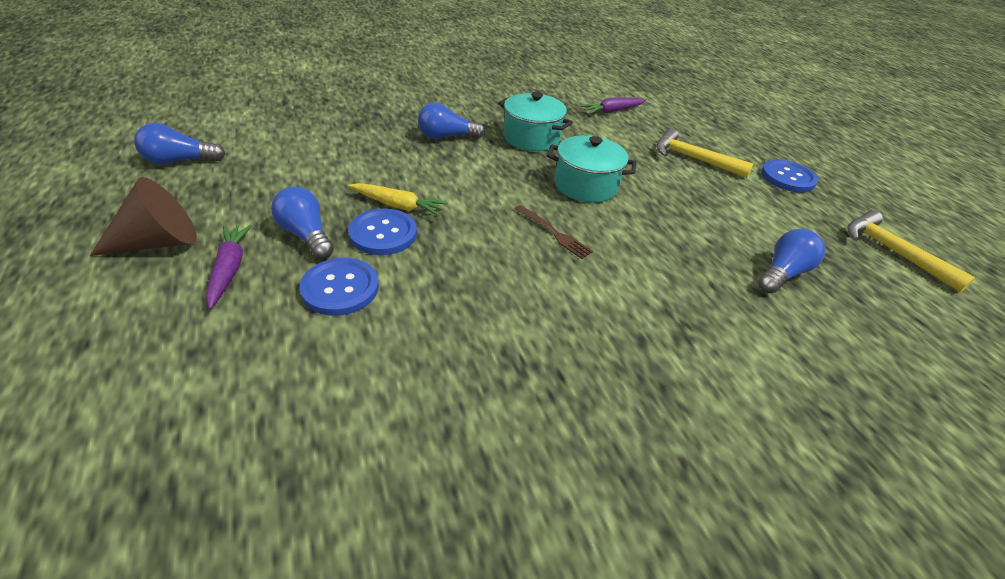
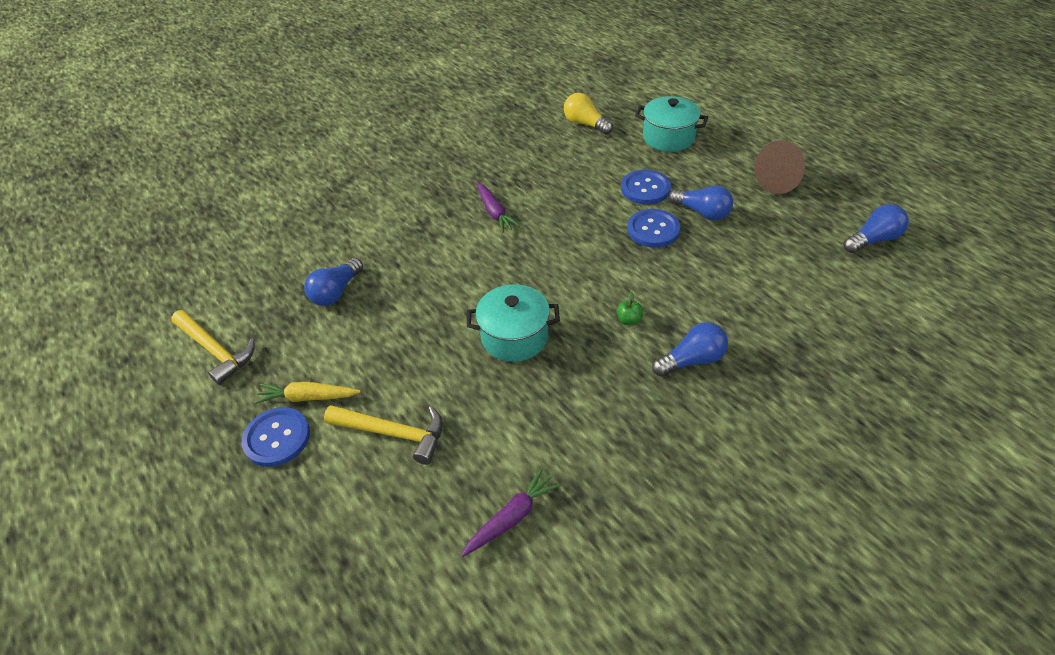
camera: 170 degrees right, 5 degrees up
(229, 269) = (719, 179): purple carrot -> purple carrot (494, 212)
(312, 479) = (585, 124): none -> yellow light bulb
(398, 205) = (663, 256): yellow carrot -> yellow carrot (308, 397)
(476, 169) = (629, 320): none -> green apple
(531, 138) = (599, 397): turquoise pot -> turquoise pot (668, 137)
(553, 233) = (528, 271): brown fork -> none

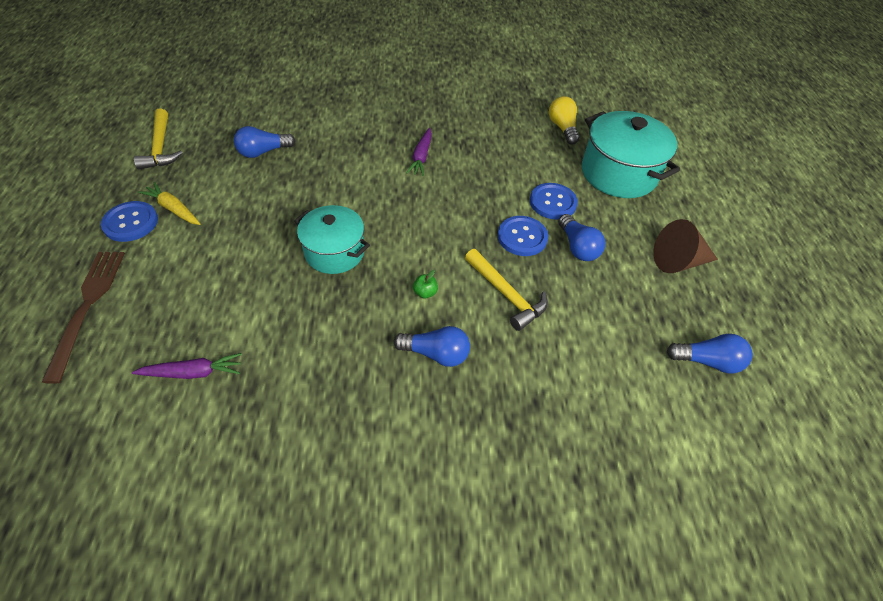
camera: 30 degrees right, 5 degrees up
(333, 540) = (87, 307): none -> brown fork
(394, 433) = (192, 265): yellow hammer -> yellow hammer (506, 295)
(668, 137) = (618, 173): turquoise pot -> turquoise pot, size x1.51

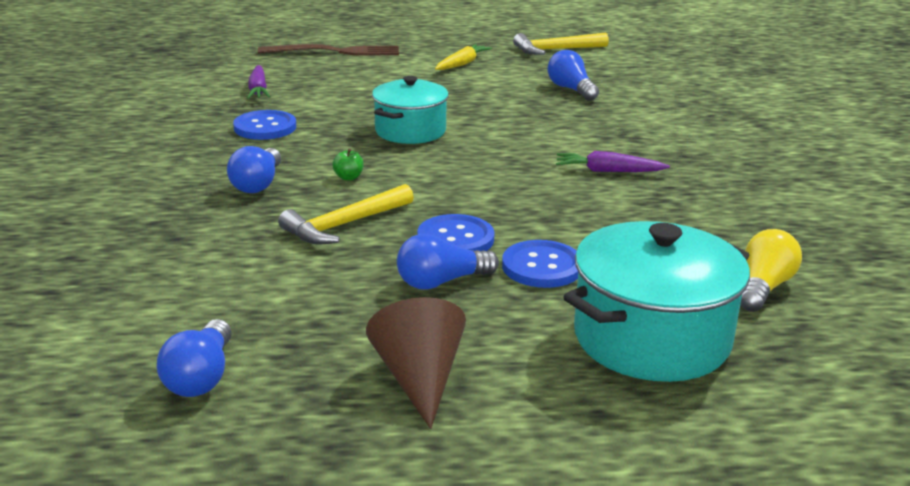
camera: 90 degrees right, 25 degrees down
(131, 223) = (439, 52): blue button -> blue button (265, 127)
(562, 128) = (763, 287): yellow light bulb -> yellow light bulb turned 45 degrees counterclockwise

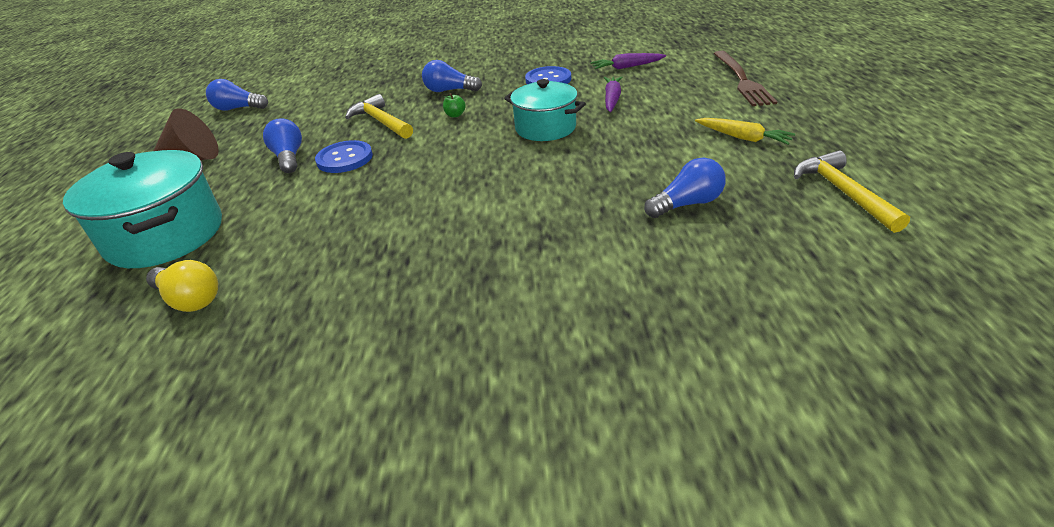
camera: 95 degrees right, 10 degrees up
(542, 267) = (287, 192): blue button -> none
(608, 171) = (449, 224): purple carrot -> purple carrot (612, 99)

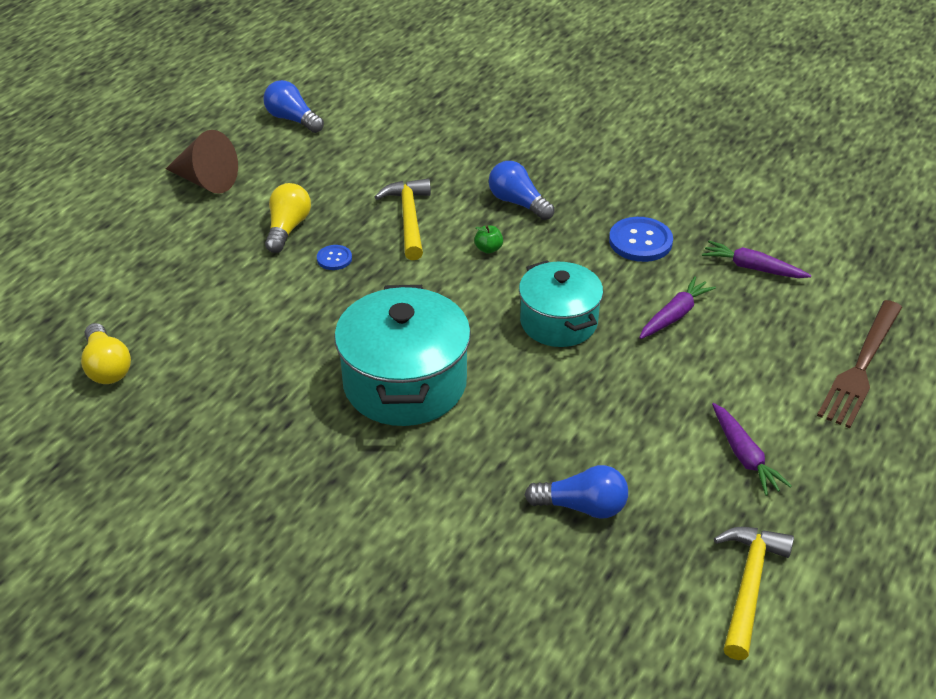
camera: 30 degrees right, 5 degrees up
(165, 235) = (129, 279): turquoise pot -> turquoise pot (405, 383)
(289, 158) = (287, 228): blue light bulb -> yellow light bulb
(344, 158) = (334, 258): blue button -> blue button, size x0.55
(743, 138) = (744, 456): yellow carrot -> purple carrot

